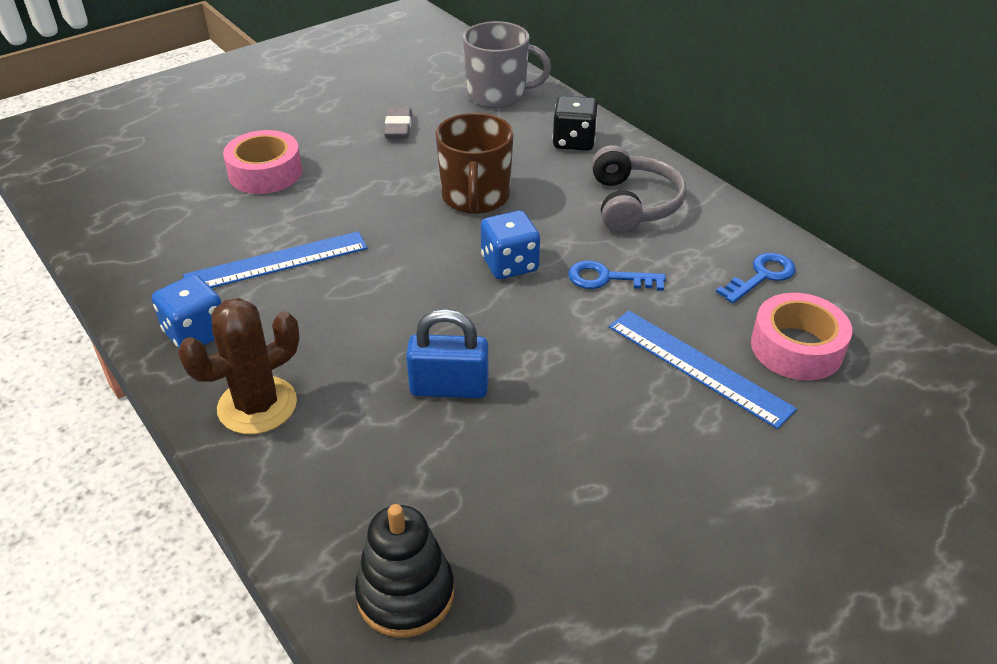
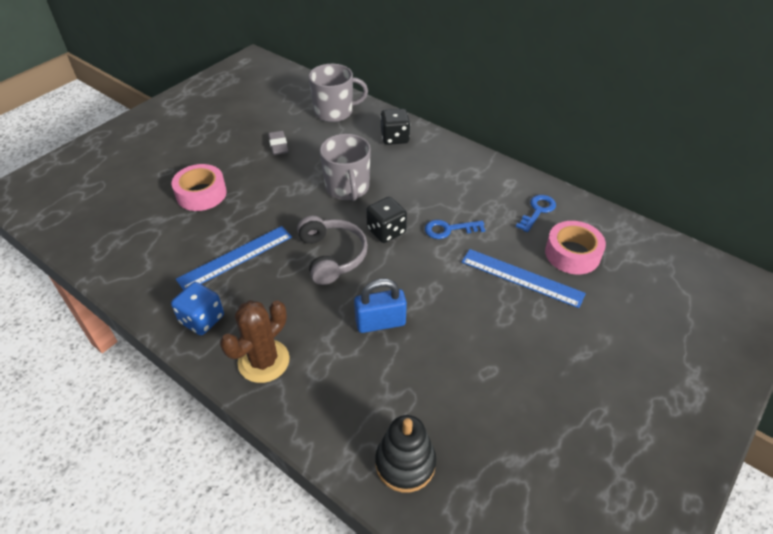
camera: 15 degrees left, 5 degrees up
(475, 197) = (347, 188): brown mug -> grey mug
(509, 264) = (386, 231): blue dice -> black dice
(633, 204) = (446, 175): grey headphones -> grey headphones (332, 256)

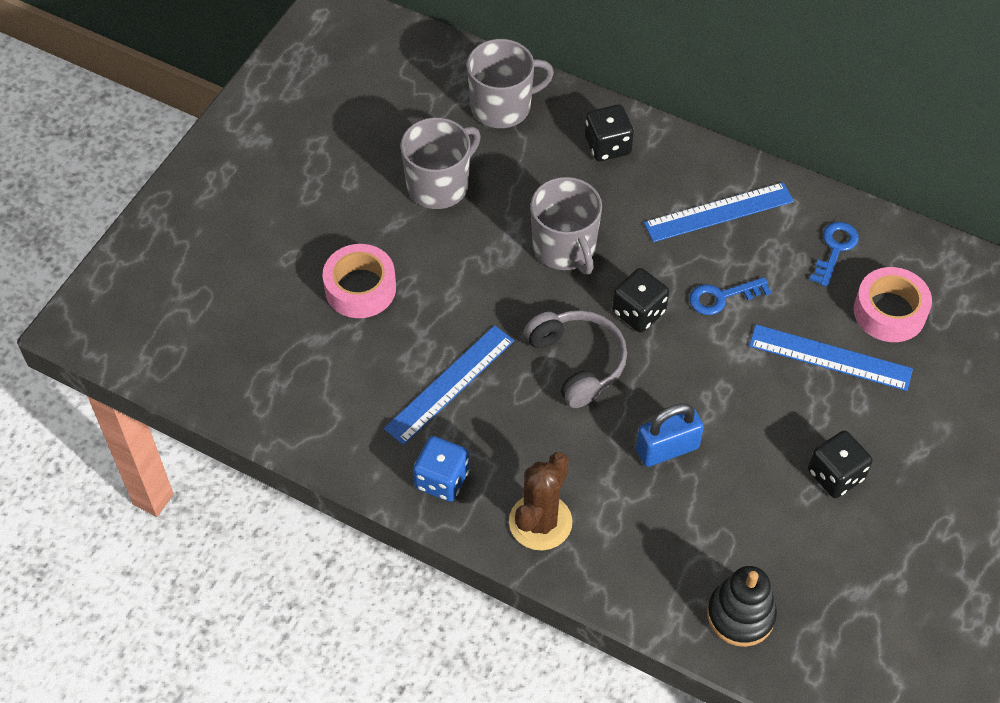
camera: 10 degrees left, 10 degrees up
(278, 145) = (439, 185): grey eraser -> grey mug
(459, 181) = (719, 212): none -> blue ruler
(511, 361) = (835, 475): none -> black dice

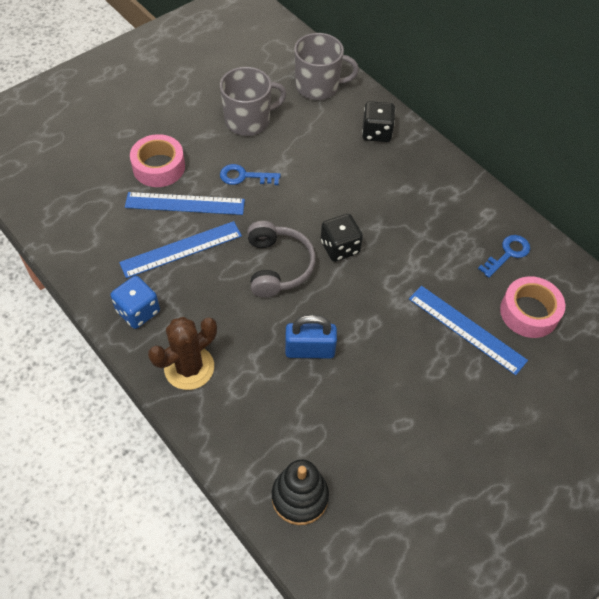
camera: 20 degrees right, 0 degrees up
(565, 248) = (311, 187): grey mug -> none
(719, 212) = (433, 200): blue ruler -> blue ruler (185, 203)
(722, 297) = (406, 258): blue key -> blue key (244, 176)
(835, 475) = (428, 418): black dice -> none

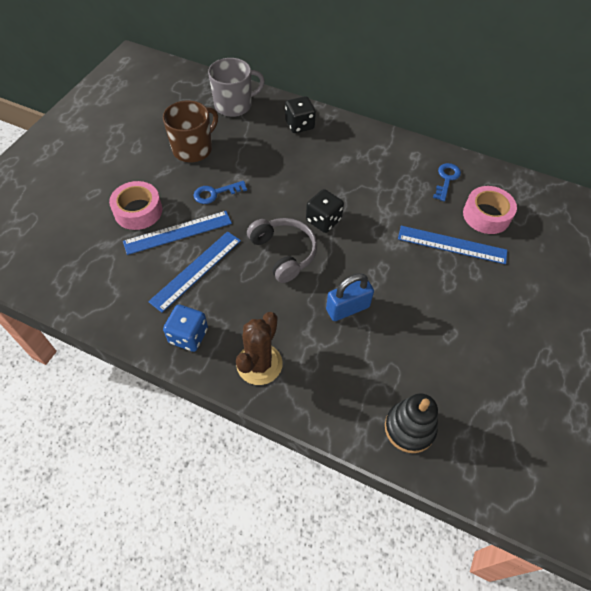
camera: 25 degrees left, 0 degrees up
(248, 120) = (193, 149): grey mug -> brown mug

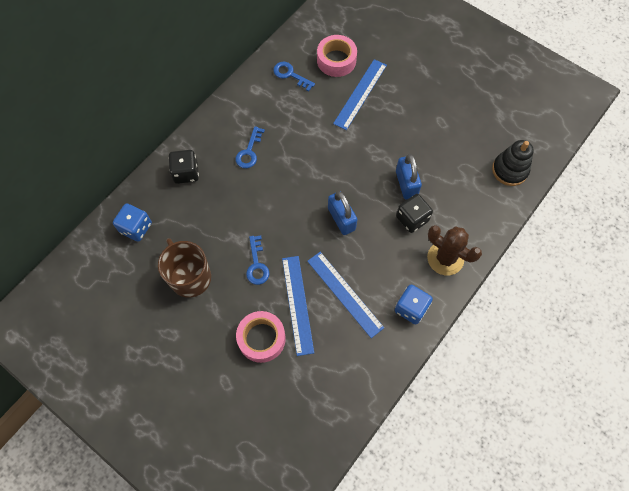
camera: 75 degrees left, 10 degrees up
(234, 105) = (136, 228): grey mug -> blue dice
(284, 253) = (341, 219): grey headphones -> blue padlock
(323, 220) = (313, 180): black dice -> black dice (412, 219)
(339, 164) = (249, 152): none -> blue key

